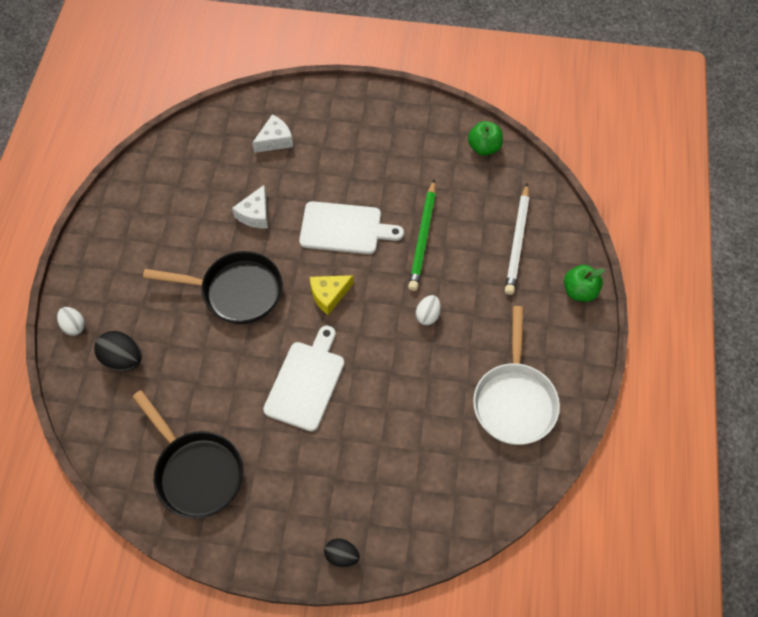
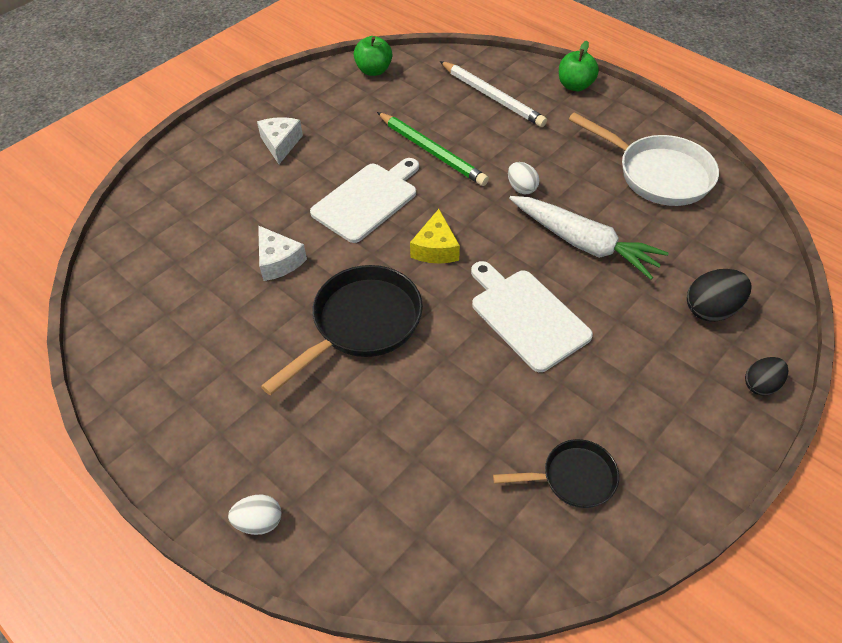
camera: 55 degrees left, 10 degrees down
(123, 359) = (356, 485): black egg -> black egg (711, 309)
(196, 471) = (573, 478): black pan -> black pan, size x0.58
(275, 140) = (204, 202): white cheese -> white cheese (280, 144)
(399, 383) = (583, 243): none -> white carrot

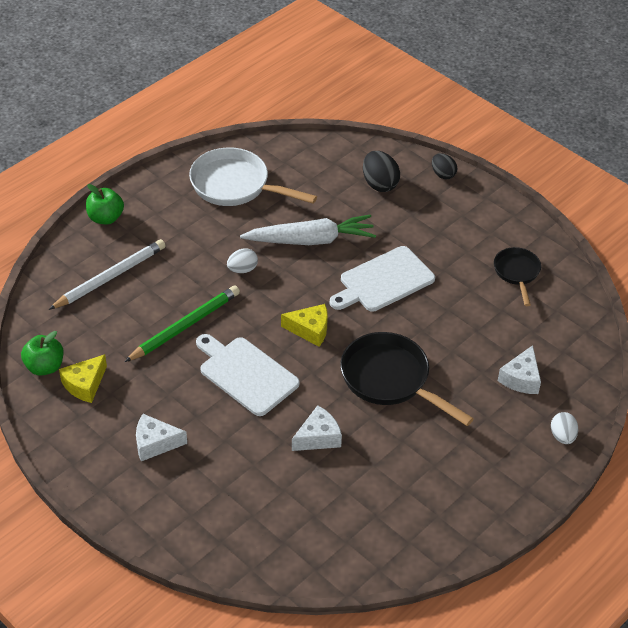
camera: 90 degrees left, 5 degrees down
(353, 95) = (85, 384): none -> yellow cheese
(364, 473) = (521, 378): none -> white cheese
(583, 243) = (310, 240): white carrot -> white carrot turned 45 degrees clockwise
(657, 174) = (235, 185): white pan -> white pan turned 105 degrees counterclockwise

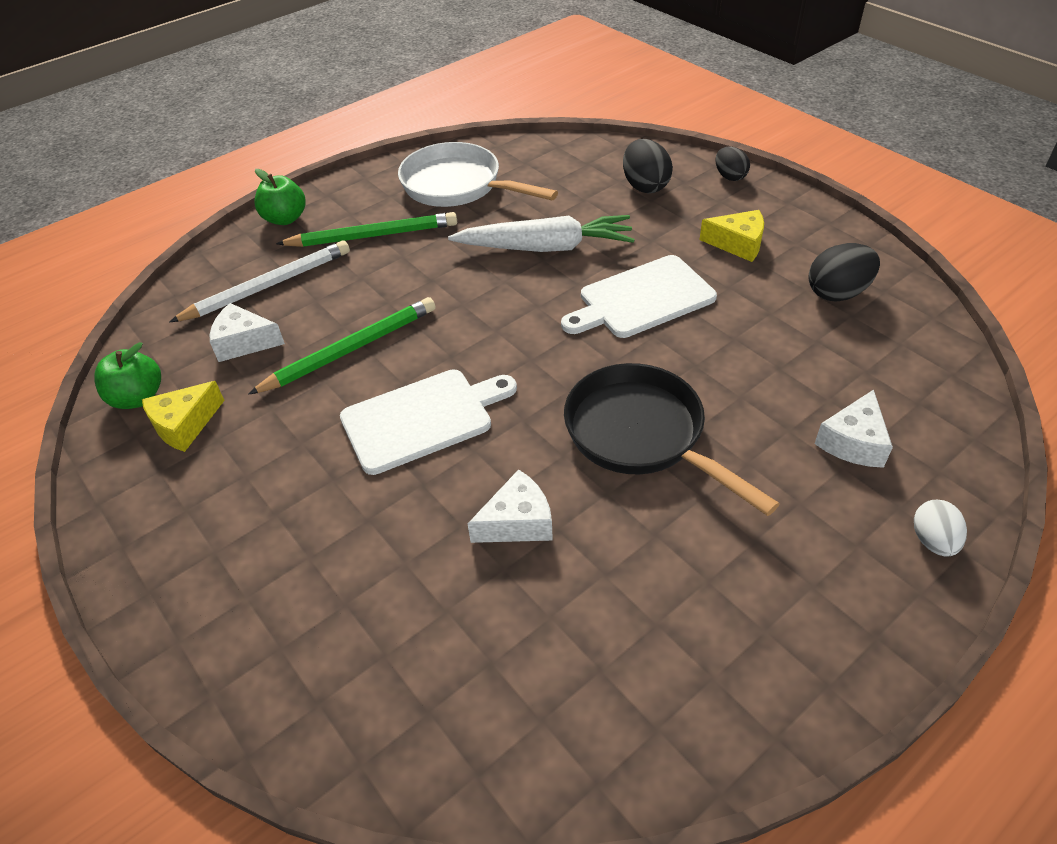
camera: 10 degrees right, 0 degrees up
(155, 443) = (258, 519): white cheese -> white cheese (244, 342)
(179, 232) = (373, 235): none -> green pencil
(242, 269) = (447, 280): white egg -> none
(246, 374) = (422, 419): white cutting board -> white cutting board turned 105 degrees clockwise
(310, 330) = (528, 360): yellow cheese -> yellow cheese (738, 244)
(517, 273) = (837, 293): black pan -> black egg

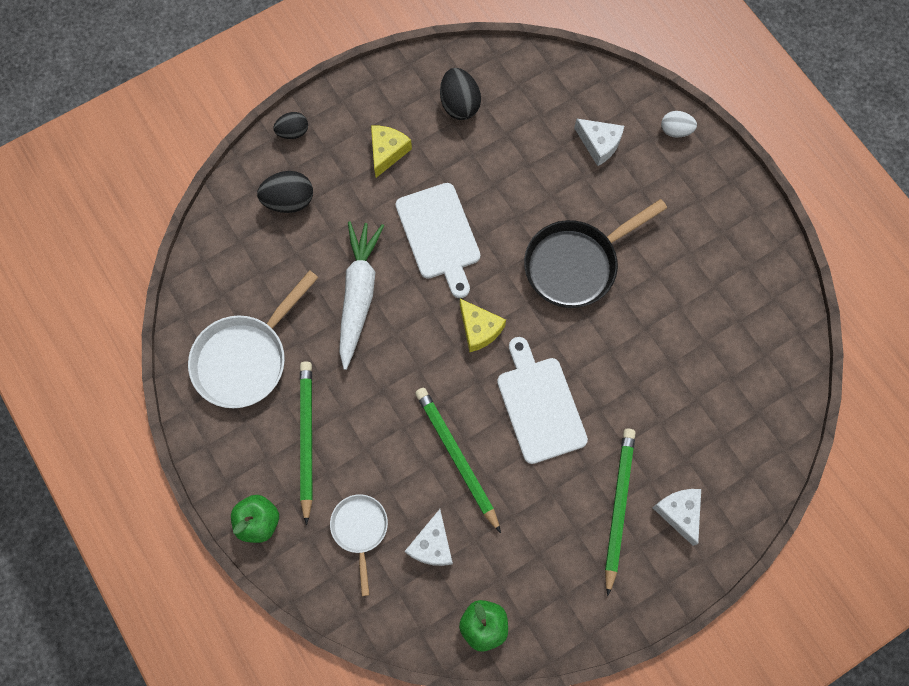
camera: 85 degrees left, 25 degrees up
(184, 425) = (519, 582): yellow cheese -> yellow cheese (479, 329)
(268, 286) = (360, 530): white pencil -> white pan
(274, 520) = (618, 507): none -> green pencil
(517, 521) = (637, 351): white cheese -> white cheese (679, 513)

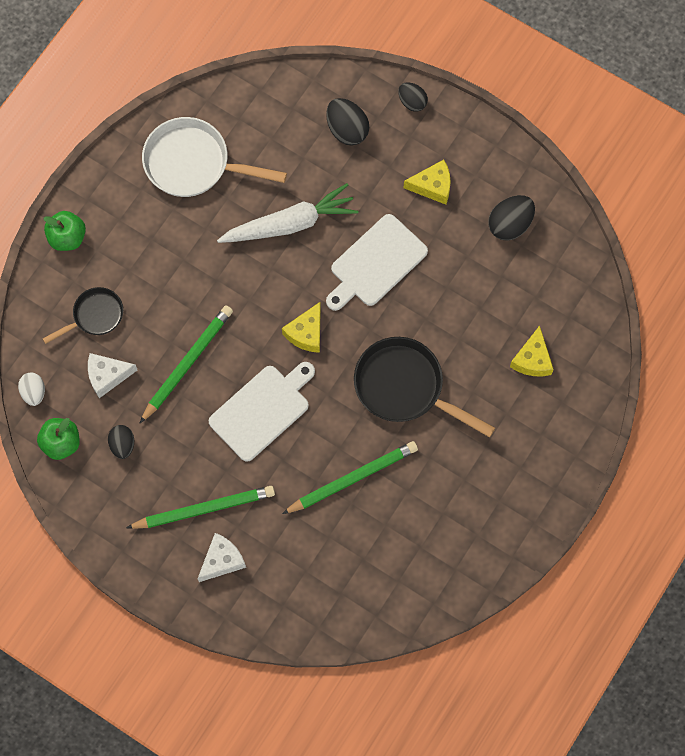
camera: 65 degrees right, 0 degrees up
(306, 438) = (149, 241): green pencil -> green pencil (352, 478)
(360, 530) = (94, 316): white pan -> black pan
(514, 561) = (122, 445): none -> black egg
(599, 144) = (532, 359): white cheese -> yellow cheese
(675, 131) = (581, 420): white egg -> white egg (34, 392)

